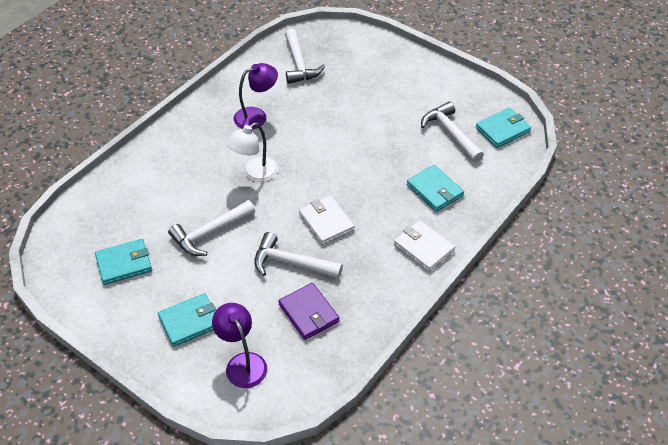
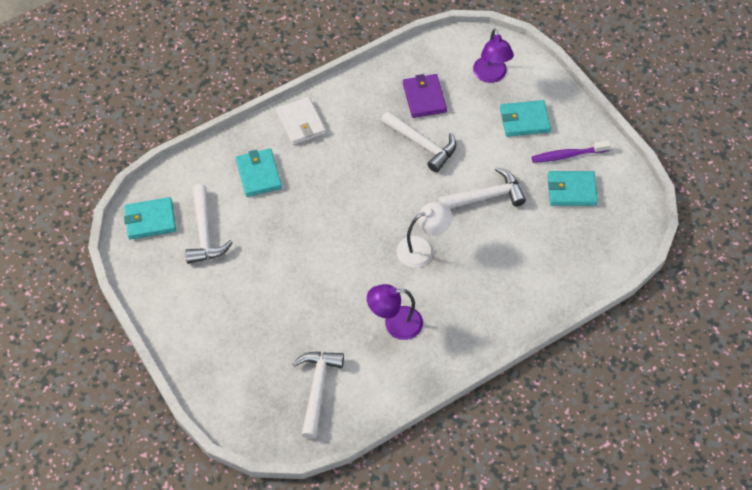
camera: 160 degrees left, 10 degrees up
(134, 298) = (567, 155): none -> purple toothbrush
(326, 222) = (375, 174): white wallet -> none

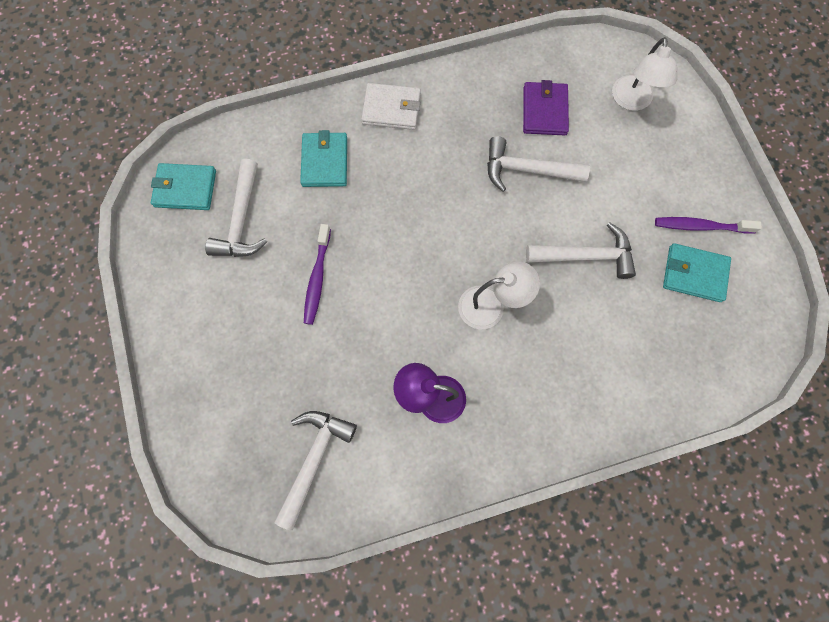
camera: 15 degrees right, 15 degrees up
(280, 261) = (317, 279): none -> purple toothbrush
(301, 123) = (391, 109): white wallet -> white wallet turned 75 degrees counterclockwise
(422, 144) = (526, 170): white hammer -> white hammer turned 135 degrees clockwise
(491, 76) = (631, 101): purple lamp -> white lamp
(524, 120) = (658, 168): turquoise wallet -> none

